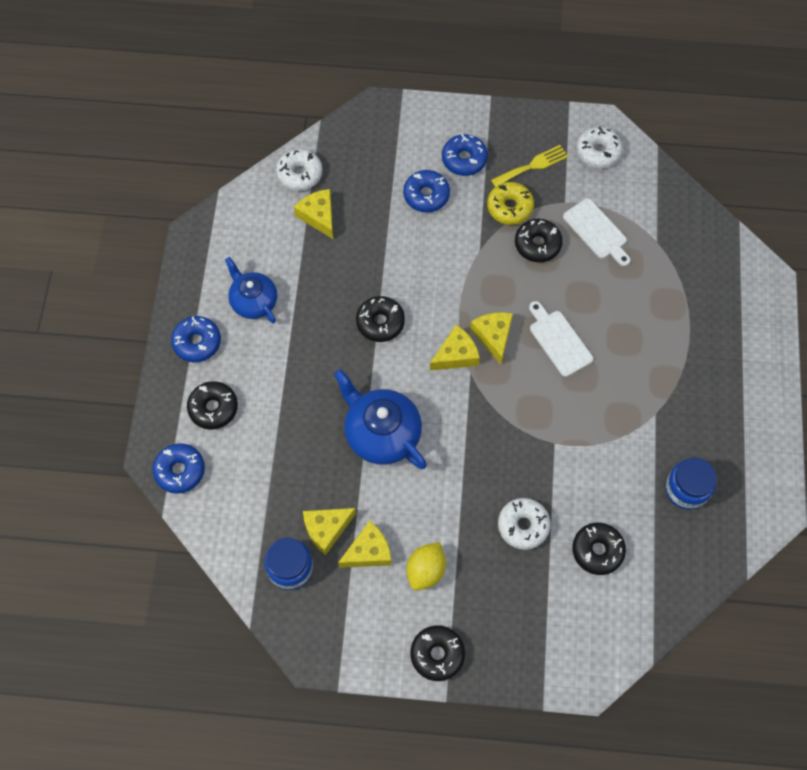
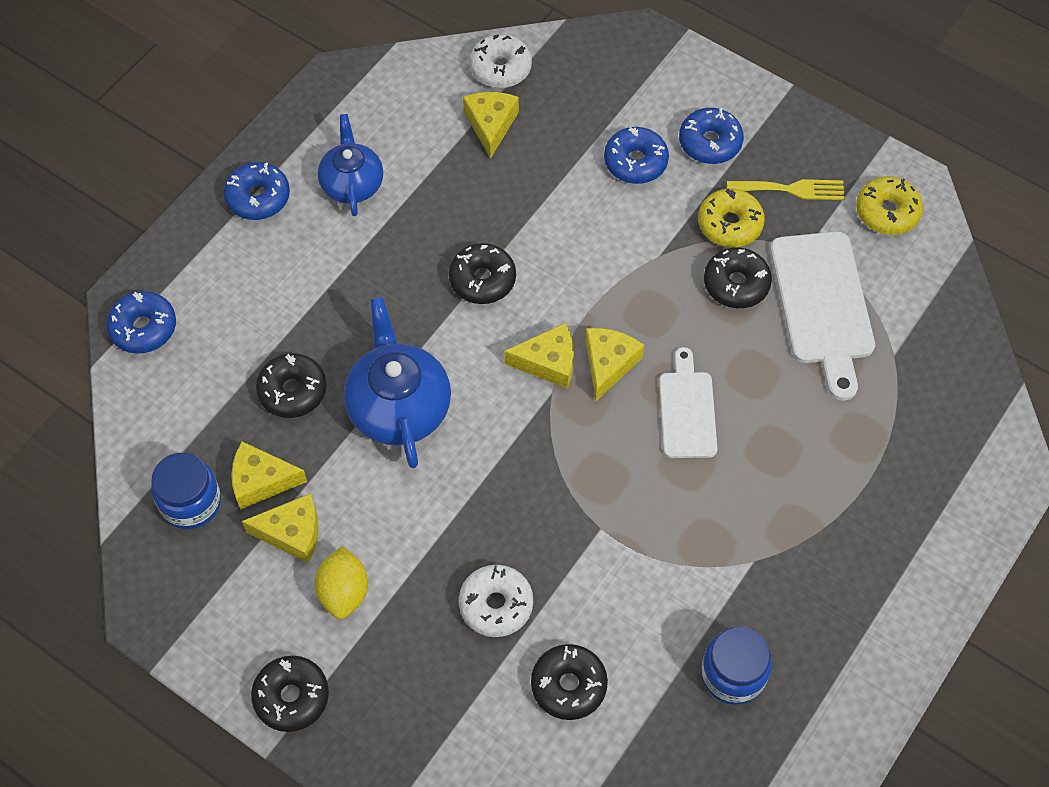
camera: 30 degrees right, 5 degrees down
(213, 408) = (227, 278): black donut -> black donut (292, 391)
(426, 570) = (344, 592): yellow lemon -> yellow lemon turned 60 degrees counterclockwise
(597, 231) = (822, 305): white cutting board -> white cutting board, size x1.59
(598, 152) = (887, 212): white donut -> yellow donut

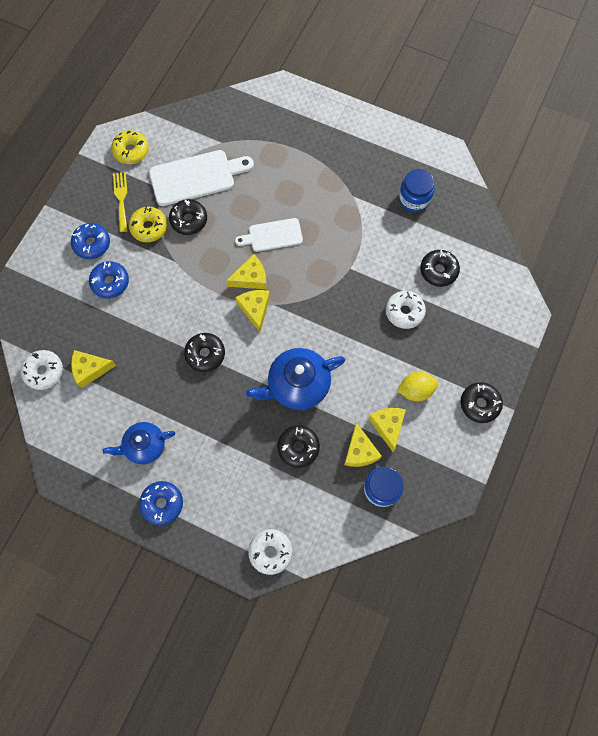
camera: 100 degrees left, 10 degrees up
(143, 328) = (270, 552): blue donut -> white donut
(608, 364) = (251, 278): yellow cheese -> yellow cheese turned 150 degrees clockwise

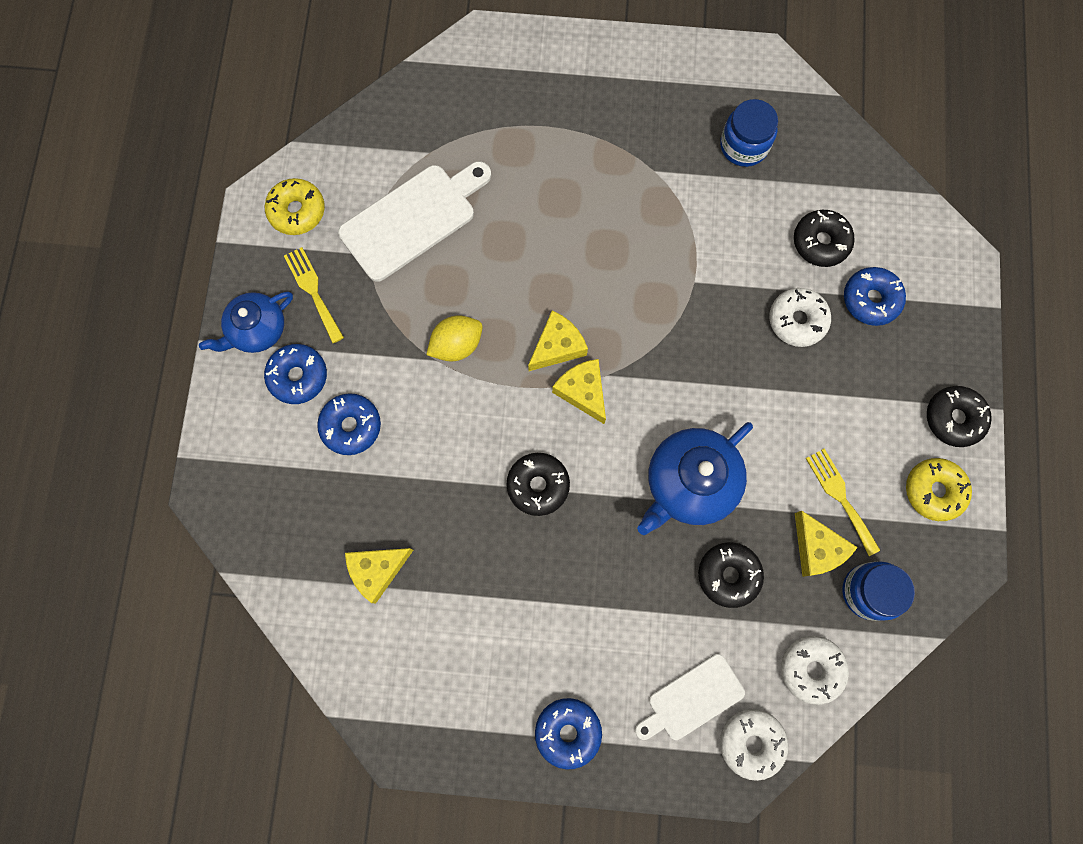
camera: 20 degrees left, 5 degrees up
(44, 371) = (308, 599): white donut -> white donut (811, 669)
(144, 446) = (506, 656): blue teapot -> blue teapot (257, 329)
(149, 227) = (374, 321): yellow donut -> yellow donut (933, 491)
(189, 220) = (429, 289): black donut -> none
(272, 235) = (562, 271): white cutting board -> white cutting board (691, 699)
(387, 426) = (840, 497): yellow cheese -> yellow fork
(415, 390) = (858, 430): yellow lemon -> yellow lemon (457, 345)
(456, 315) = (870, 299): none -> blue donut

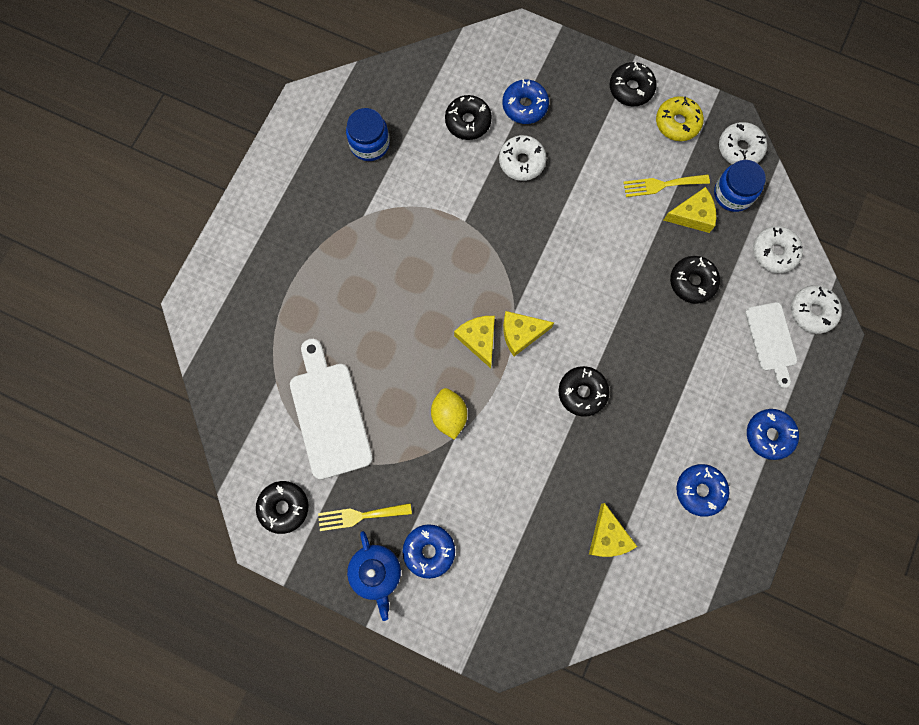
camera: 70 degrees left, 0 degrees up
(297, 211) = (284, 507): yellow donut -> black donut
(351, 426) = (486, 521): blue donut -> blue donut (700, 490)
(689, 483) = (617, 283): blue teapot -> none
(935, 582) = (740, 148): none -> white donut

